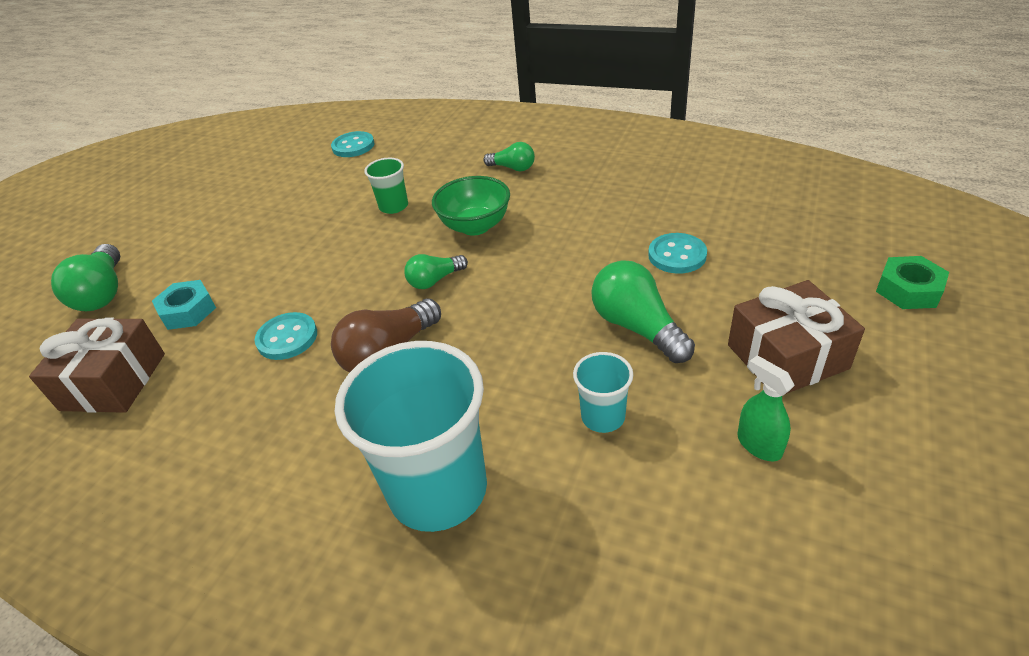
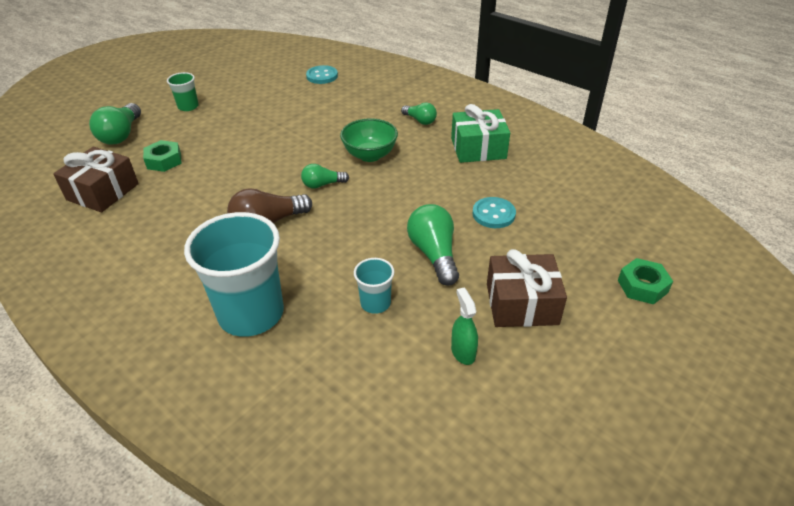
camera: 15 degrees right, 0 degrees up
(188, 311) = (164, 161): turquoise nut -> green nut
(287, 338) = (213, 195): turquoise button -> none
(393, 206) = (324, 126): green cup -> green cup (188, 106)
(605, 182) = (478, 148): none -> green gift

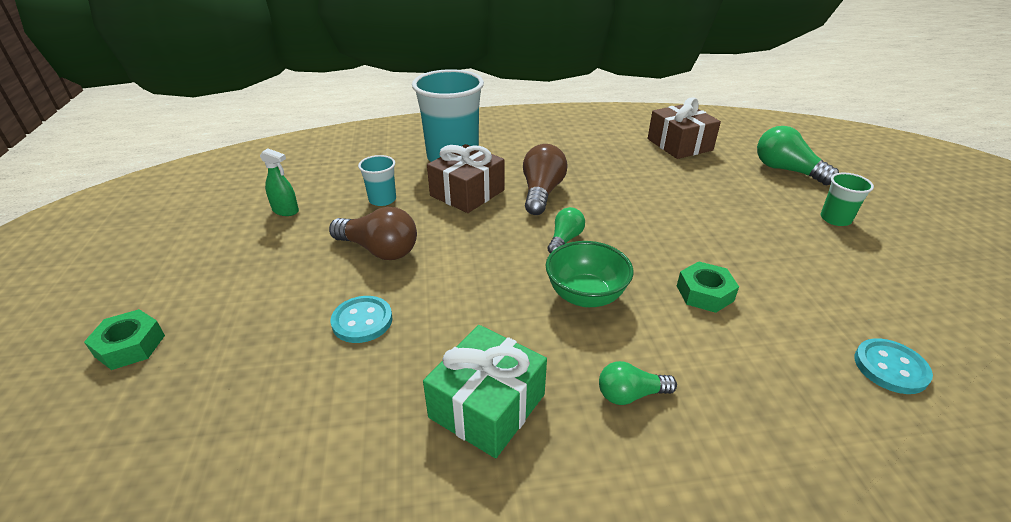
camera: 130 degrees right, 5 degrees down
(164, 161) = (708, 177): green nut -> green nut (704, 293)
(434, 254) = (379, 250): green light bulb -> brown light bulb
(521, 304) = (261, 260): brown gift -> brown gift (467, 193)

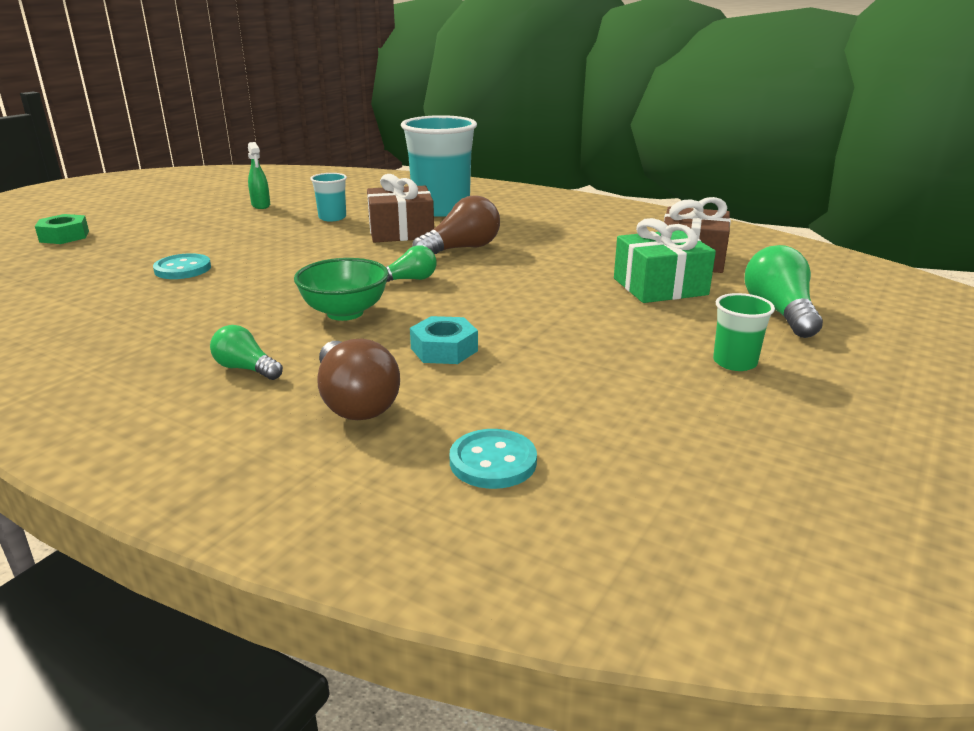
camera: 40 degrees right, 10 degrees down
(379, 250) = (269, 241): brown light bulb -> brown light bulb (355, 402)
(487, 406) = (155, 332): green gift -> green gift (660, 286)
(704, 293) = (444, 349): green nut -> turquoise nut

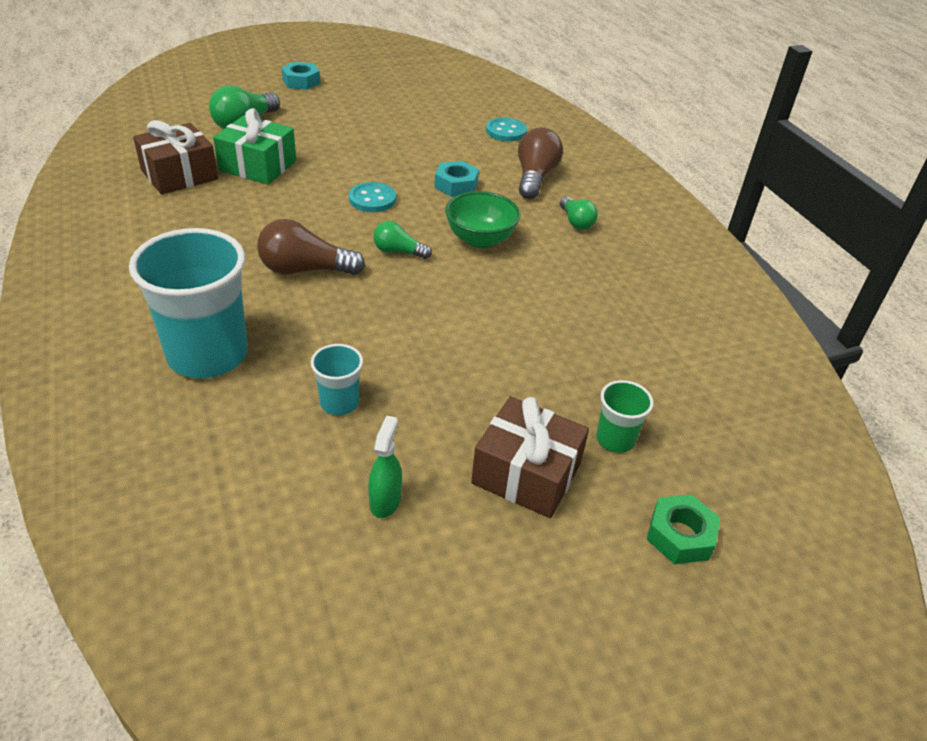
camera: 145 degrees left, 15 degrees up
(183, 269) = (566, 365): turquoise button -> turquoise button (372, 199)
(401, 232) = (312, 327): brown gift -> brown gift (526, 473)
(734, 362) = (333, 117): green cup -> green cup (615, 439)
(904, 392) = (301, 81): none -> turquoise nut

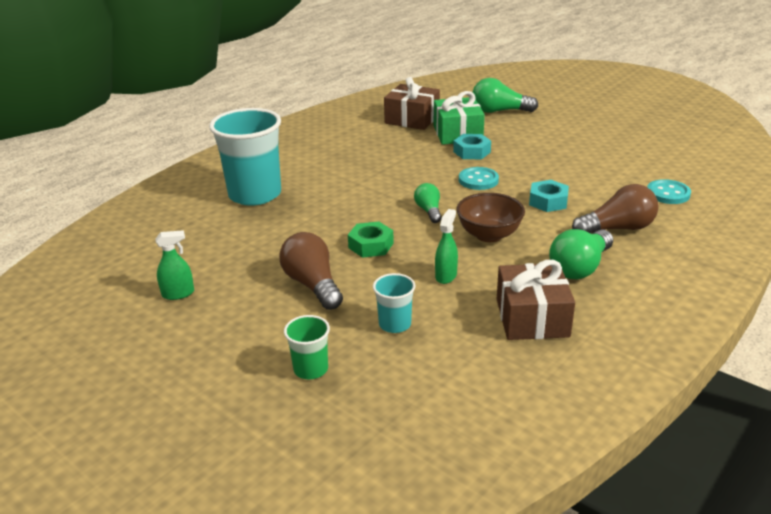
camera: 65 degrees right, 10 degrees down
(301, 81) = (586, 104): turquoise nut -> turquoise nut (471, 152)
(305, 270) = (367, 189): brown light bulb -> brown light bulb (312, 285)
(339, 403) = (251, 248): turquoise cup -> turquoise cup (395, 324)
(480, 239) = (489, 235): green bowl -> brown bowl
(526, 293) = (446, 276): none -> green spray bottle
(526, 473) = (242, 339): brown gift -> brown gift (532, 318)
(576, 222) = (580, 268): green light bulb -> green light bulb, size x1.66
(680, 535) = (228, 431): green nut -> green nut (371, 245)

